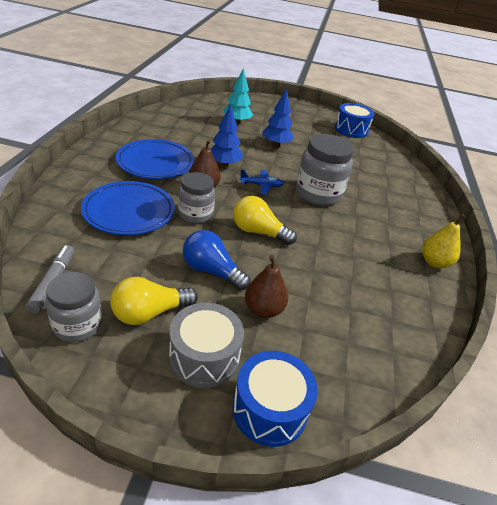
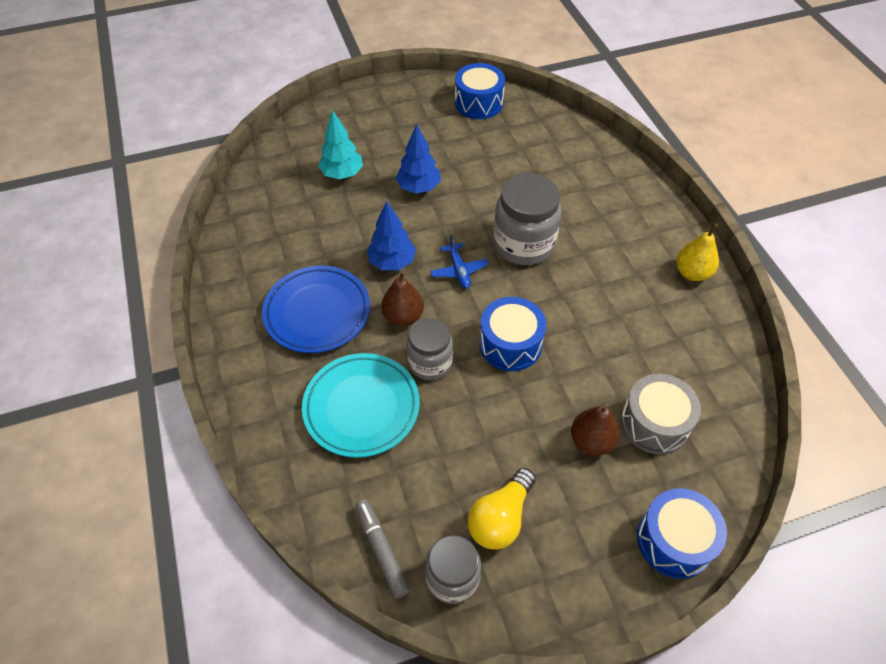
camera: 25 degrees left, 15 degrees up
(129, 212) = (361, 407): blue plate -> turquoise plate
(204, 357) = (585, 529): grey drum -> grey drum (654, 423)
(211, 271) = (510, 428): blue light bulb -> none
(258, 232) = (510, 344): yellow light bulb -> blue drum
(261, 185) = (459, 270): blue plane -> blue plane turned 105 degrees clockwise

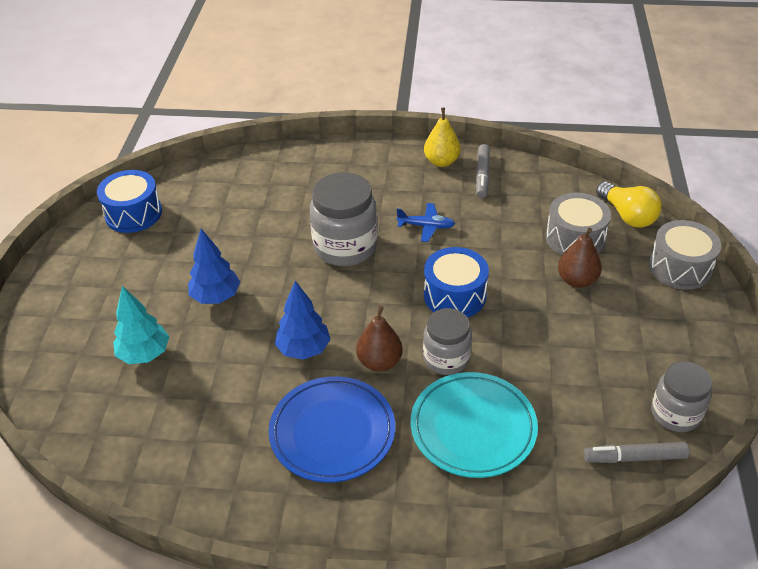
camera: 65 degrees left, 10 degrees down
(459, 270) = (347, 302): blue plane -> blue plane (426, 226)
(500, 518) = (629, 363): yellow light bulb -> yellow light bulb (627, 215)
(674, 540) = (680, 267): blue drum -> grey drum
(695, 313) = (482, 175): none -> grey marker

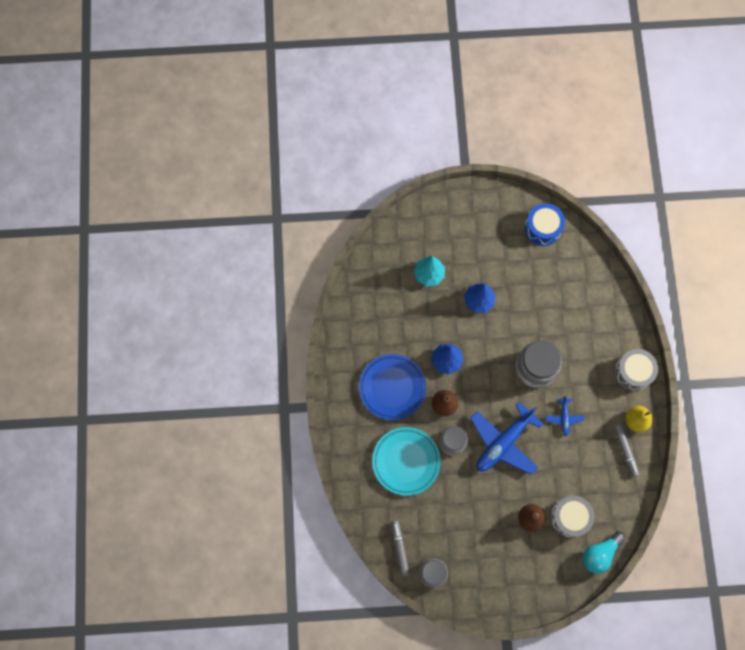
camera: 80 degrees right, 30 degrees up
(454, 295) = (503, 442): blue drum -> blue plane
(482, 175) = (625, 451): grey marker -> grey marker turned 105 degrees counterclockwise
(627, 215) = (600, 554): yellow light bulb -> turquoise light bulb
(680, 267) = (553, 586): grey drum -> grey drum (633, 372)

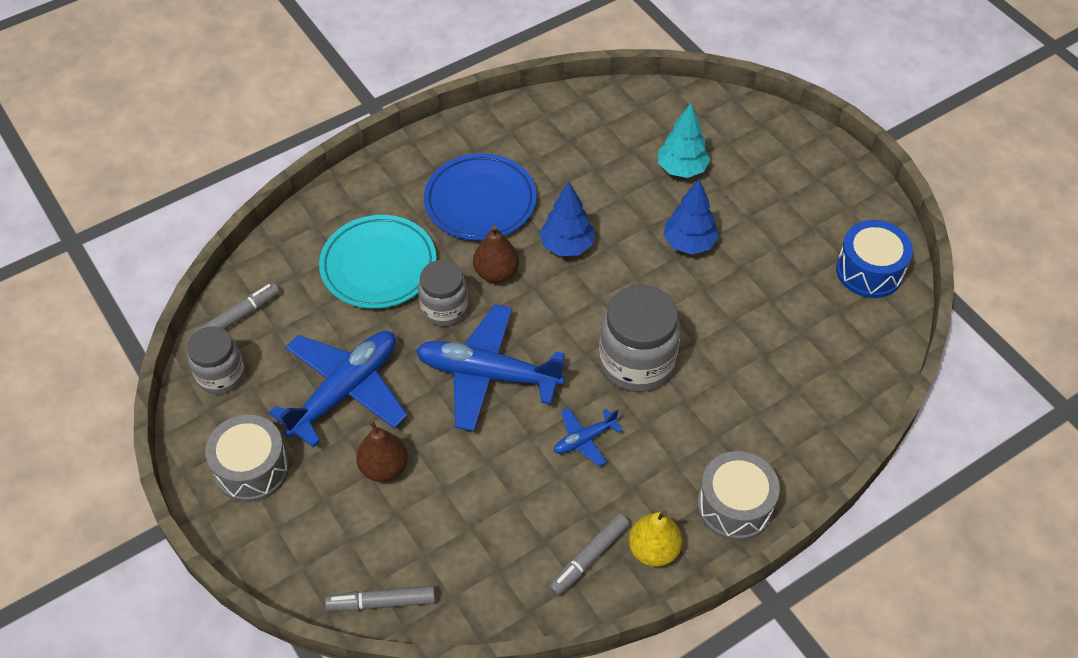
camera: 60 degrees right, 20 degrees down
(475, 516) = (345, 391): none -> blue plane
(569, 517) = (419, 525): grey drum -> grey drum (252, 469)
(600, 554) = (381, 602): turquoise light bulb -> grey marker

